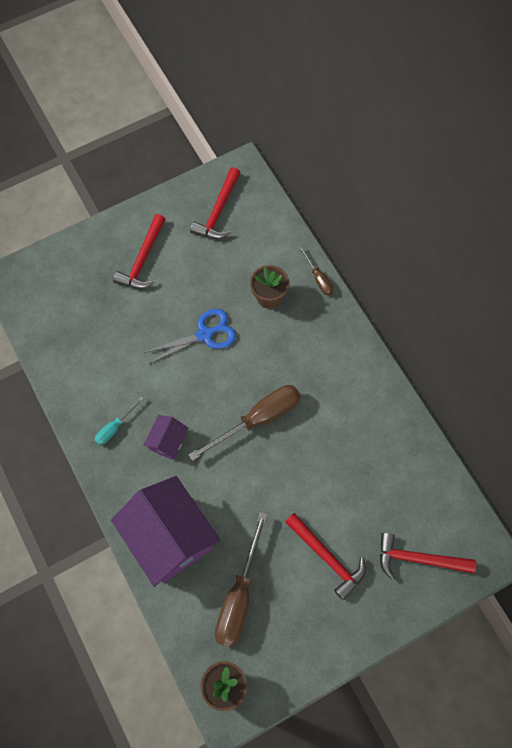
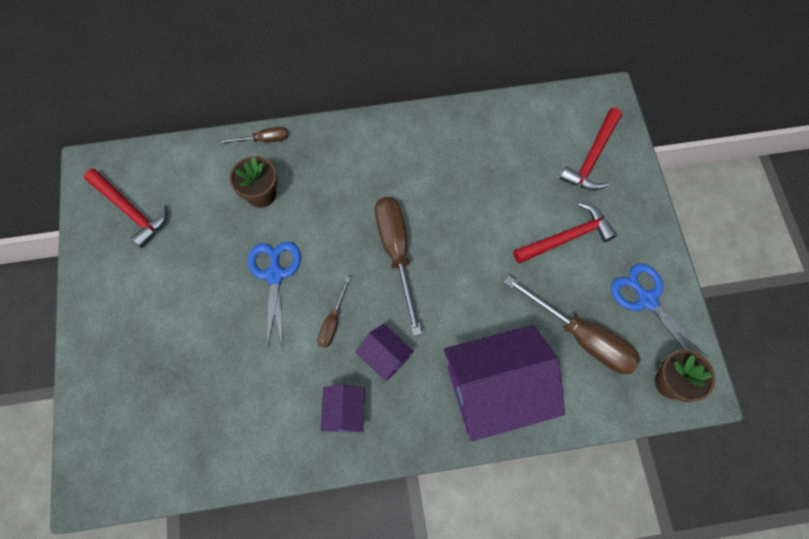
camera: 70 degrees left, 0 degrees up
(114, 427) = (345, 412): turquoise screwdriver -> purple house
(142, 260) = (147, 314): red hammer -> none
(182, 392) = (332, 322): none -> brown screwdriver
(294, 645) = (647, 300): none -> blue scissors

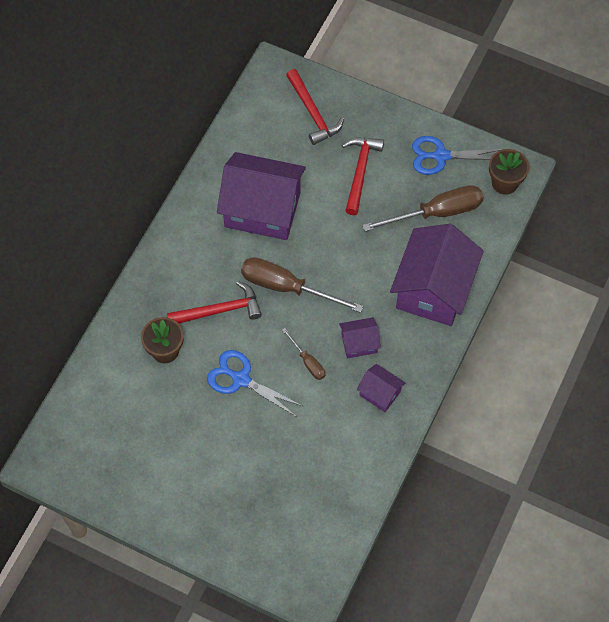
camera: 55 degrees left, 5 degrees down
(130, 211) = (104, 453): red hammer -> red hammer (220, 310)
(263, 139) = (117, 321): brown screwdriver -> none
(459, 181) = (262, 209): none -> purple house

